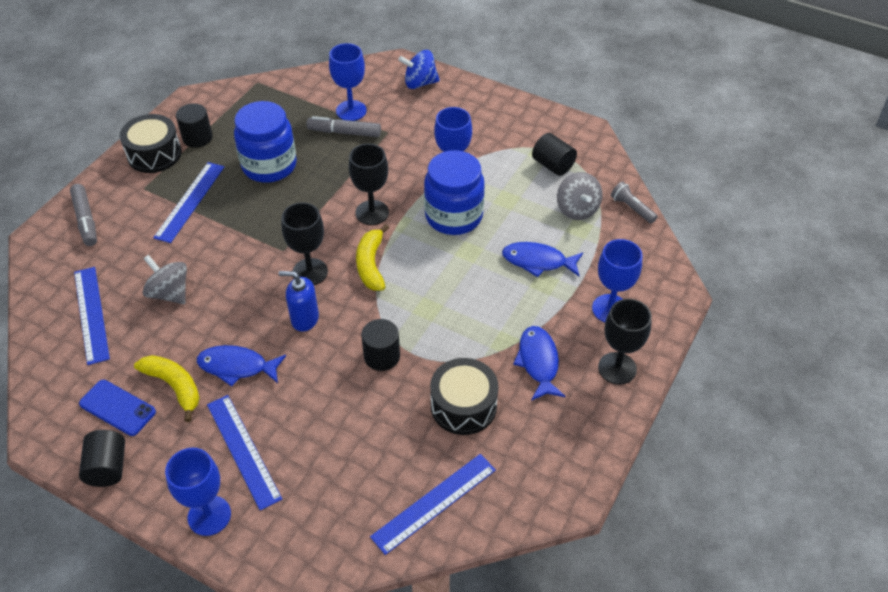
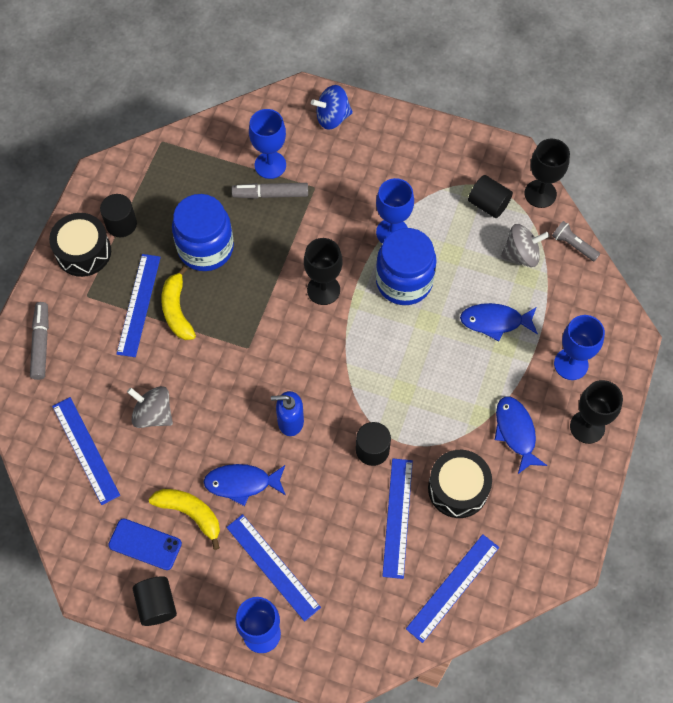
camera: 10 degrees left, 15 degrees up
(85, 220) = (41, 343): grey marker -> grey marker turned 150 degrees counterclockwise
(310, 272) = (281, 369): black goblet -> black goblet (540, 194)
(371, 264) = (337, 351): yellow banana -> yellow banana (177, 310)
(391, 423) = (397, 517): none -> blue ruler
(577, 209) = (521, 254): grey spinning top -> grey spinning top turned 75 degrees counterclockwise

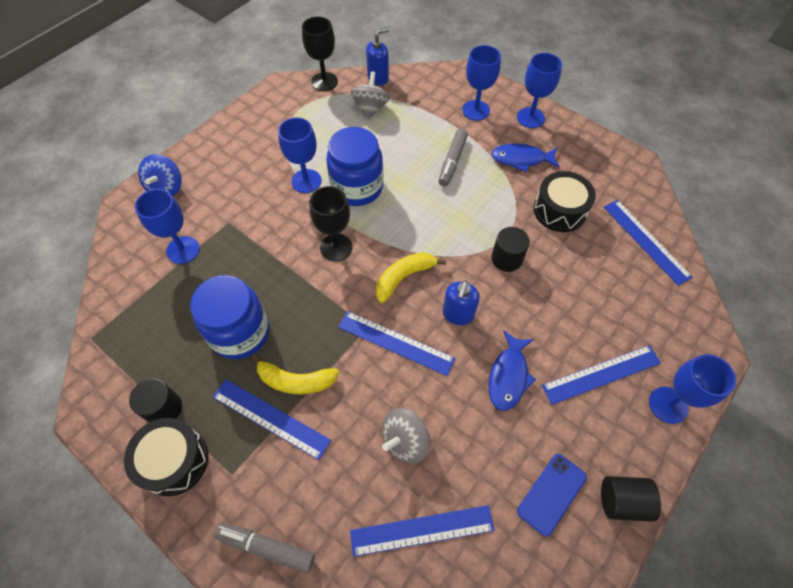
camera: 70 degrees left, 5 degrees down
(190, 513) = (528, 435): yellow banana -> yellow banana (404, 277)
(270, 194) = (214, 259): grey marker -> grey marker (452, 162)
(397, 517) = (575, 260): blue ruler -> blue ruler (395, 343)
(488, 204) = (316, 113): black cylinder -> none
(495, 321) = (421, 142): blue fish -> none
(573, 245) = (378, 78): grey flashlight -> blue soap dispenser
(587, 427) = (530, 118): black goblet -> blue goblet

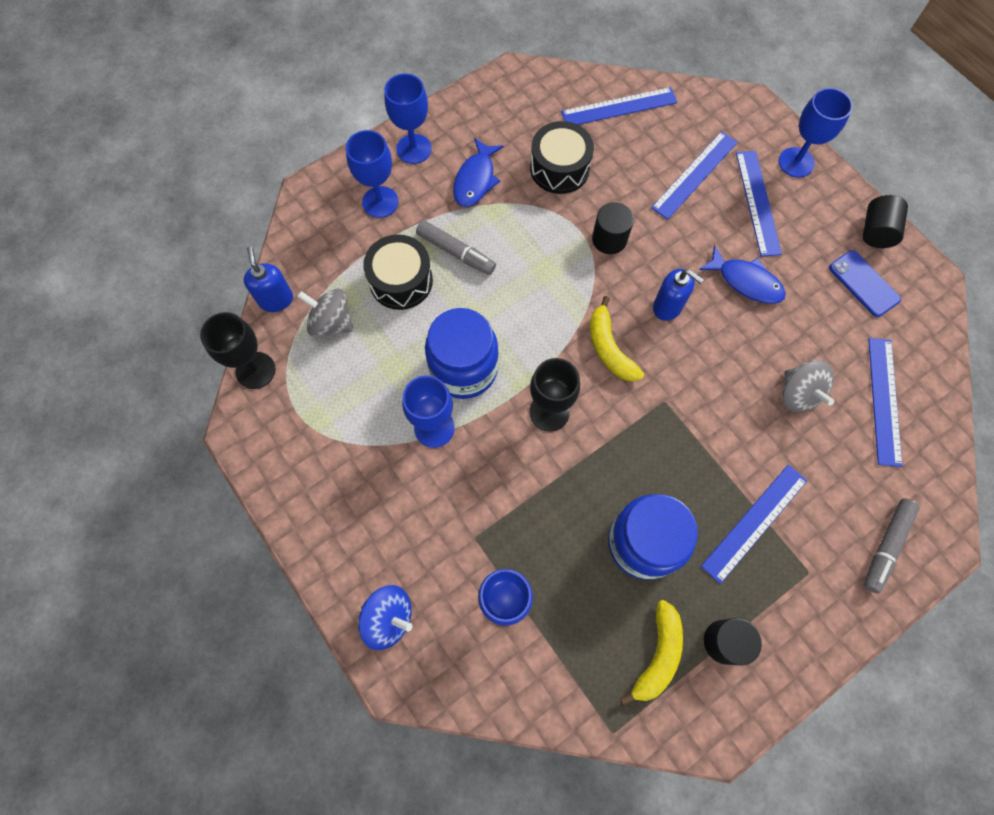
camera: 75 degrees left, 10 degrees up
(174, 461) = (787, 633): black drum -> black drum (401, 281)
(296, 381) = (716, 489): yellow banana -> yellow banana (657, 655)
(395, 343) = (689, 376): blue ruler -> blue ruler (695, 175)

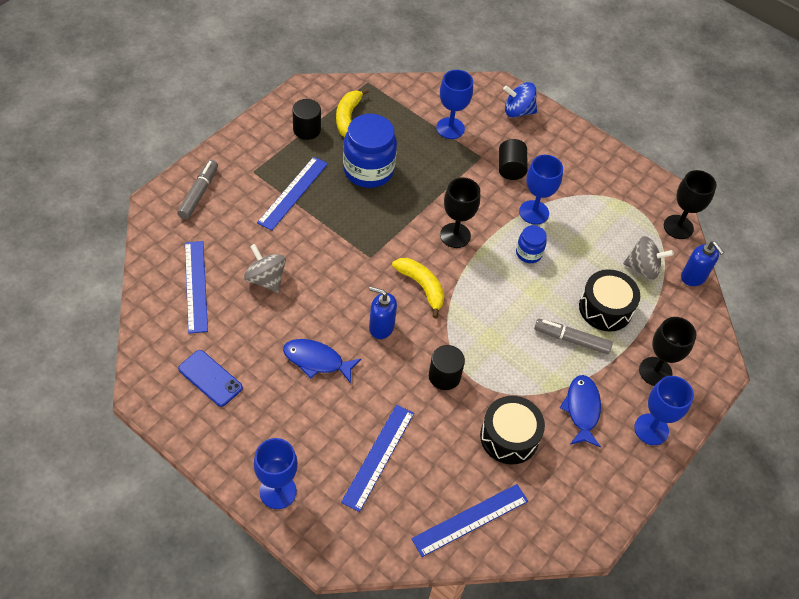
camera: 160 degrees right, 15 degrees down
(380, 202) = (655, 371): blue goblet -> black goblet
(464, 369) = (528, 253): blue jar -> blue jar, size x0.51
(758, 202) = (313, 439): blue ruler -> none
(876, 231) = (197, 431): black cylinder -> black cylinder (510, 168)

